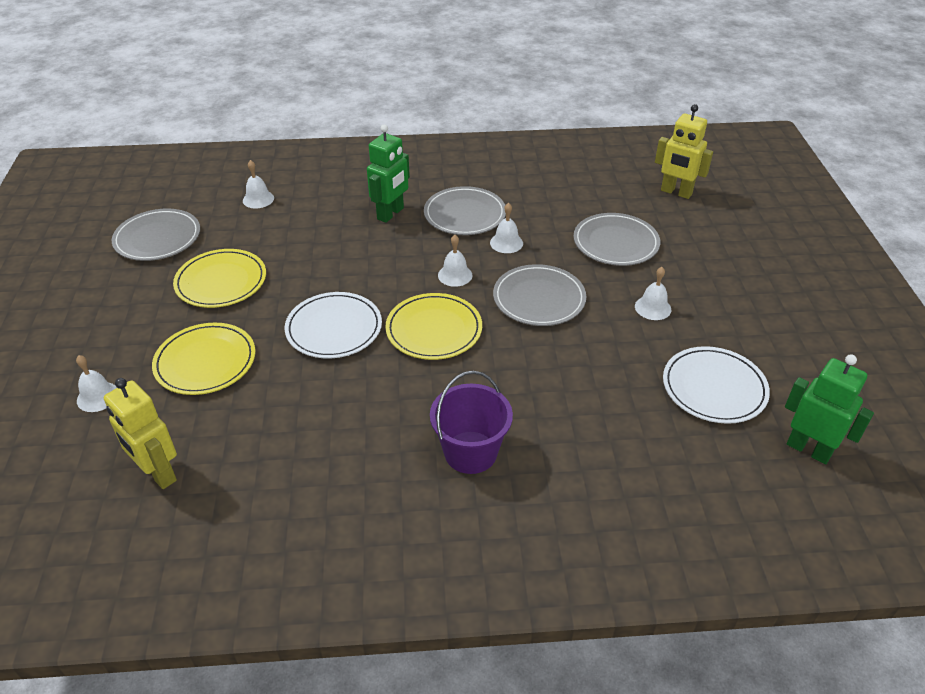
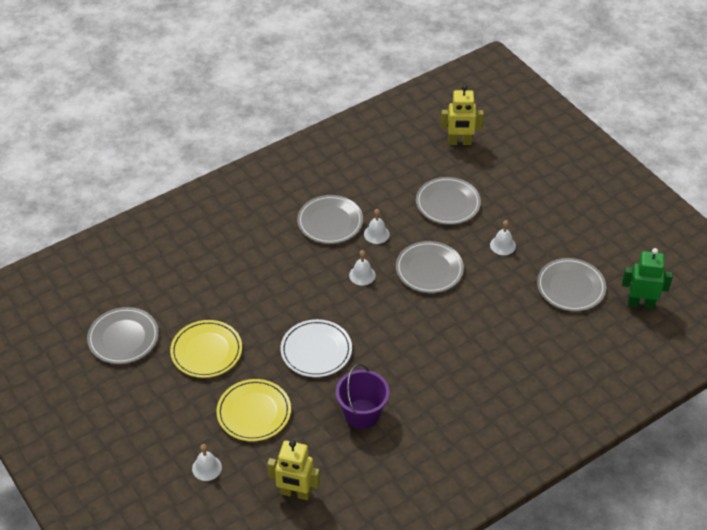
camera: 30 degrees left, 5 degrees up
(258, 199) = (166, 272): white bell -> none
(391, 214) = (277, 243): green robot -> none
(434, 330) = (380, 322): yellow plate -> none
(470, 452) = (464, 392): purple bucket -> purple bucket (362, 414)
(714, 388) = (570, 287): white plate -> grey plate

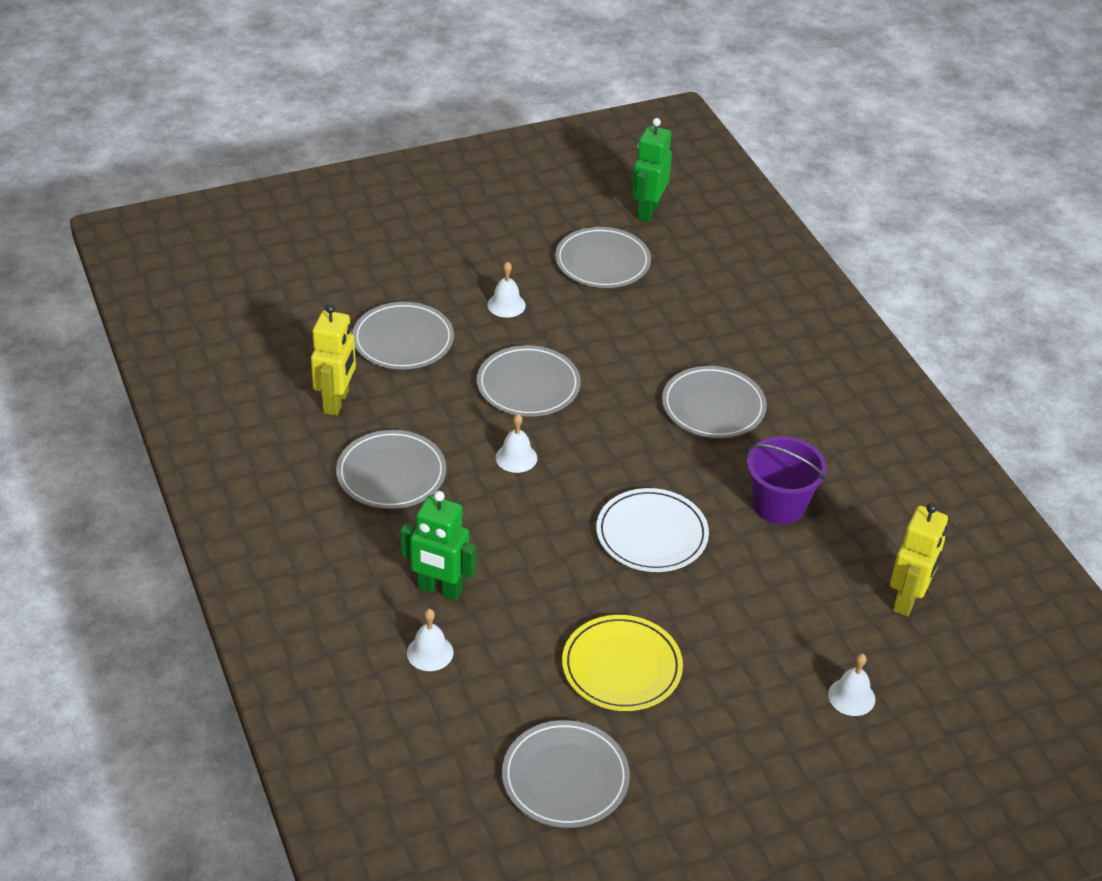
camera: 80 degrees left, 5 degrees down
(245, 260) = (439, 589): none -> green robot
(254, 412) = (755, 625): yellow plate -> none
(376, 234) = (437, 426): white bell -> white bell (430, 652)
(445, 367) = (713, 406): none -> grey plate
(459, 142) = (280, 302): yellow robot -> yellow robot (336, 402)

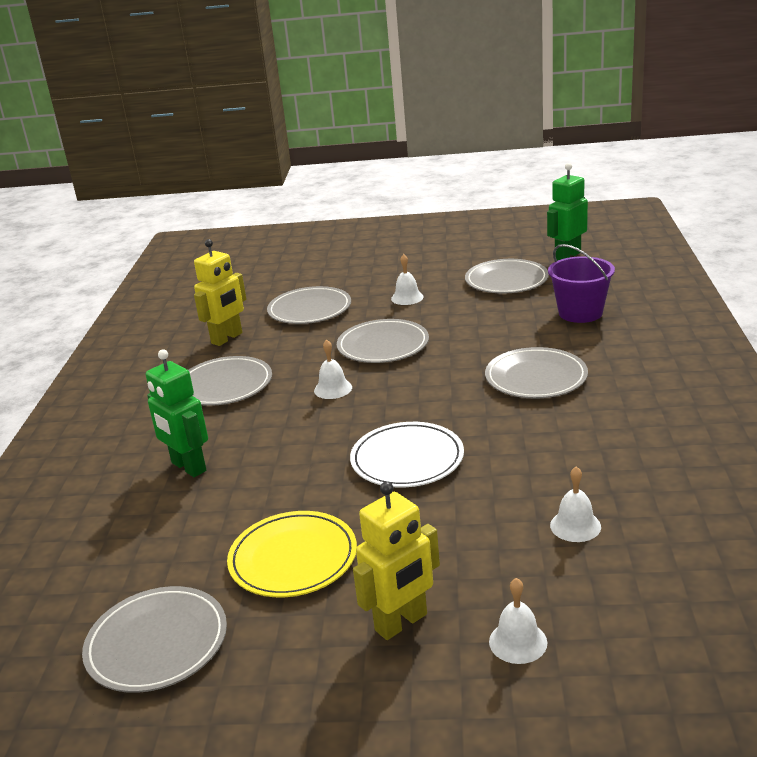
camera: 30 degrees right, 15 degrees down
(430, 652) = (136, 511): white bell -> white bell (575, 526)
(779, 505) = (550, 457): purple bucket -> purple bucket (580, 313)
(907, 600) = (643, 562): yellow robot -> yellow robot (401, 623)

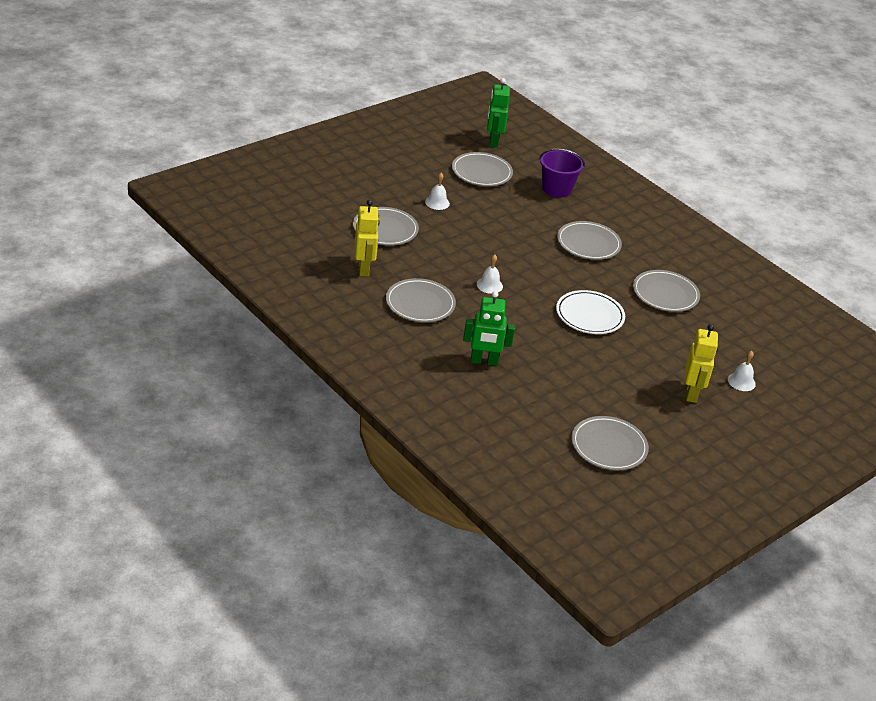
camera: 50 degrees left, 10 degrees up
(293, 558) = (609, 386): yellow plate -> none
(383, 345) = (475, 245): grey plate -> grey plate (665, 294)
(575, 526) = (703, 322): white bell -> none

